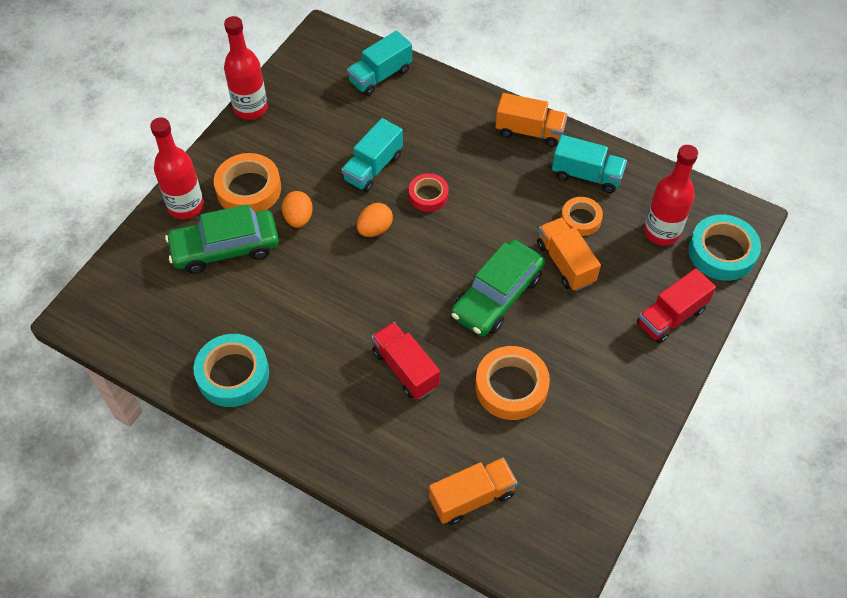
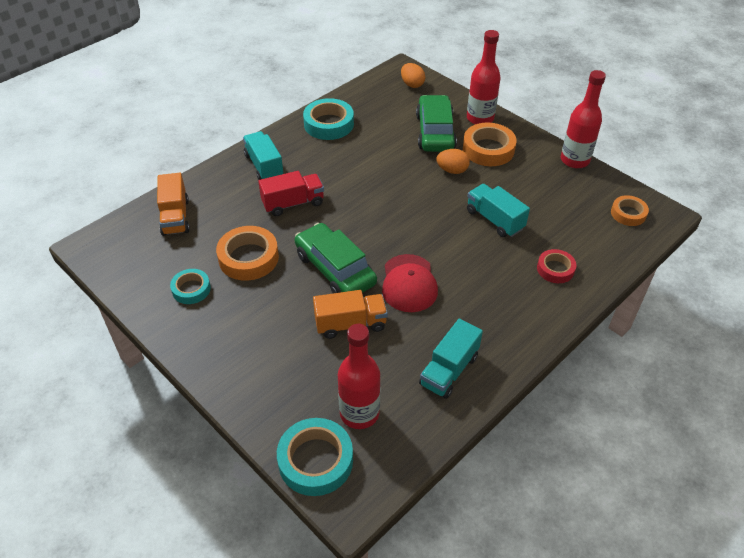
camera: 105 degrees right, 10 degrees down
(375, 229) = (428, 210): orange egg -> orange egg (412, 84)
(380, 76) = (606, 244): turquoise truck -> turquoise truck (264, 166)
(428, 195) = (455, 248): red tape -> red tape (555, 269)
(493, 225) = (409, 283): none -> red cap
(529, 131) = (517, 338): orange truck -> none
(579, 429) = (191, 289): none -> turquoise tape
(581, 219) = (396, 350): orange tape -> orange tape (628, 214)
(671, 316) = (261, 387): red truck -> none

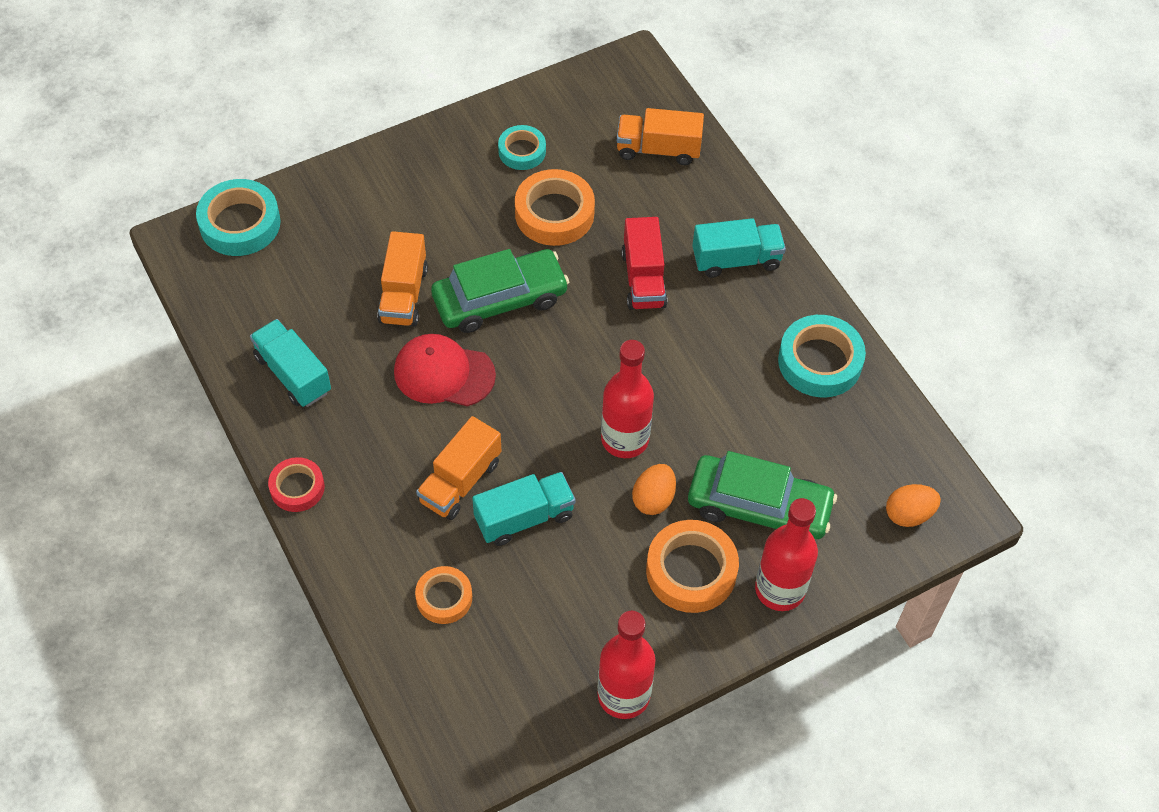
camera: 105 degrees right, 10 degrees up
(359, 413) = (277, 273): red bottle -> red bottle (625, 439)
(486, 254) = (460, 481): none -> orange truck
(555, 269) = (400, 558): red tape -> red tape (297, 488)
(628, 214) = (471, 716): orange tape -> orange tape (444, 598)

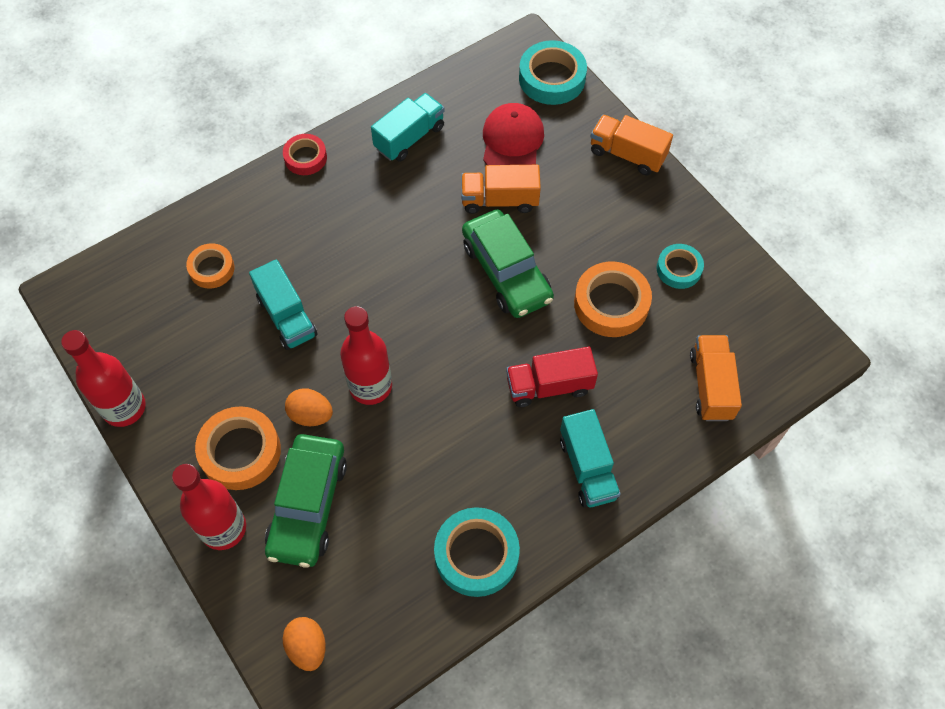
camera: 85 degrees right, 5 degrees up
(444, 373) = (423, 240): red cap -> red cap (512, 141)
(460, 481) = (318, 266): orange truck -> orange truck (627, 154)

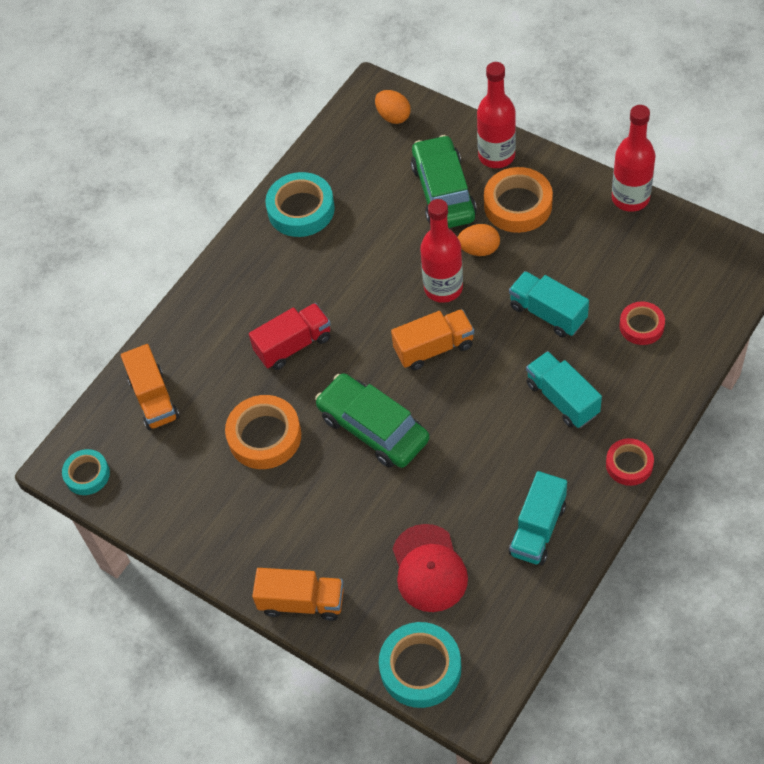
camera: 165 degrees right, 5 degrees down
(211, 269) = (641, 326): orange tape -> red tape
(499, 200) = (412, 497): orange truck -> orange truck (434, 348)
(587, 468) = (238, 297): turquoise truck -> turquoise truck (562, 399)
(679, 269) = (211, 495): turquoise tape -> turquoise tape (87, 474)

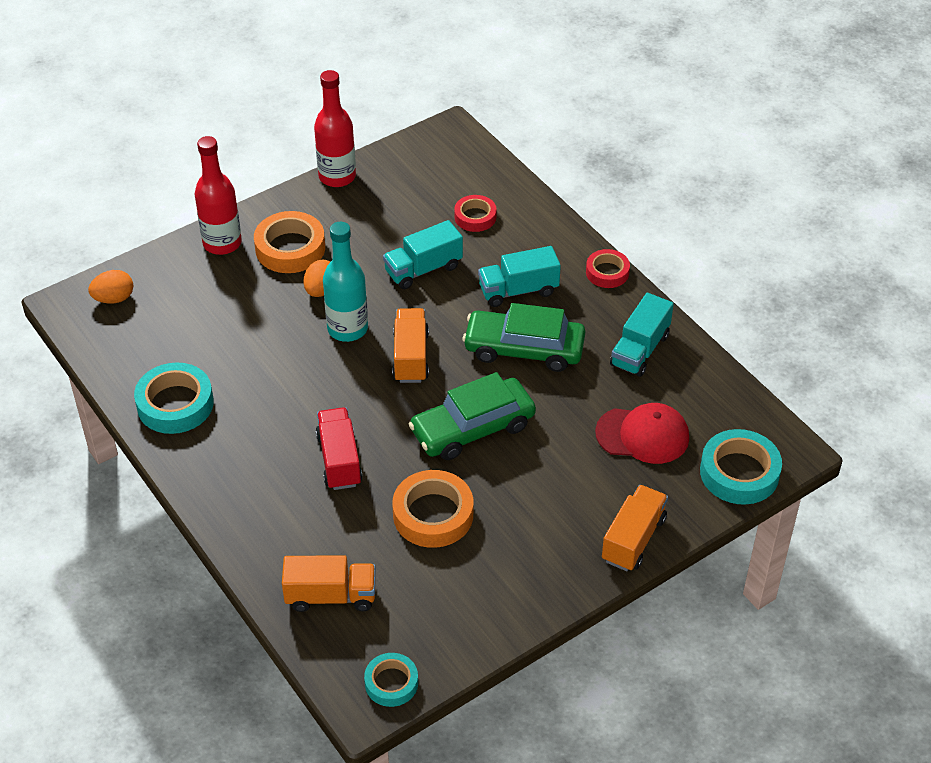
camera: 75 degrees left, 10 degrees down
(443, 192) = (236, 293): green car -> green car (524, 349)
(443, 288) = (347, 329): red bottle -> turquoise bottle
(538, 529) = (640, 350): turquoise truck -> turquoise truck turned 75 degrees clockwise

